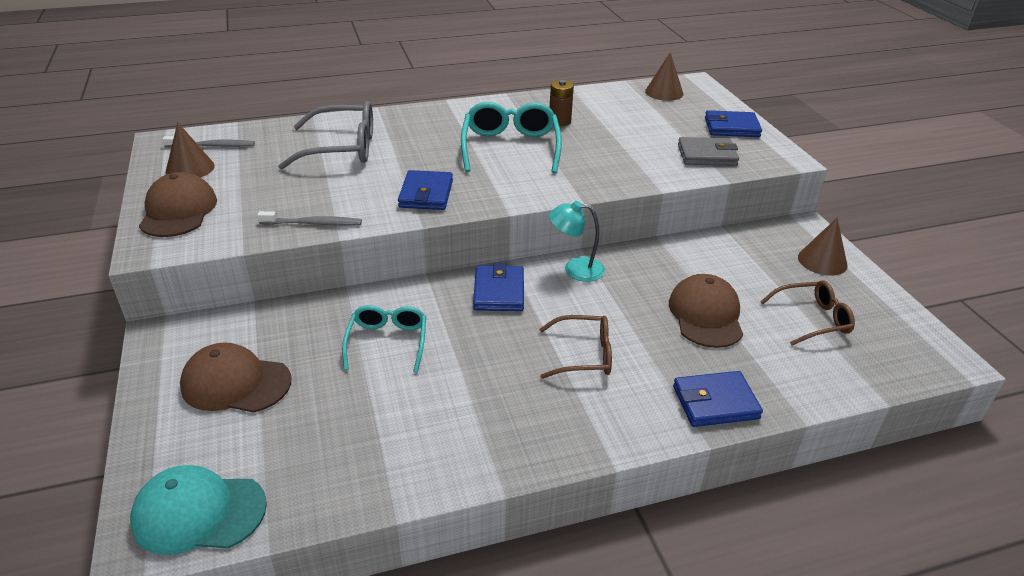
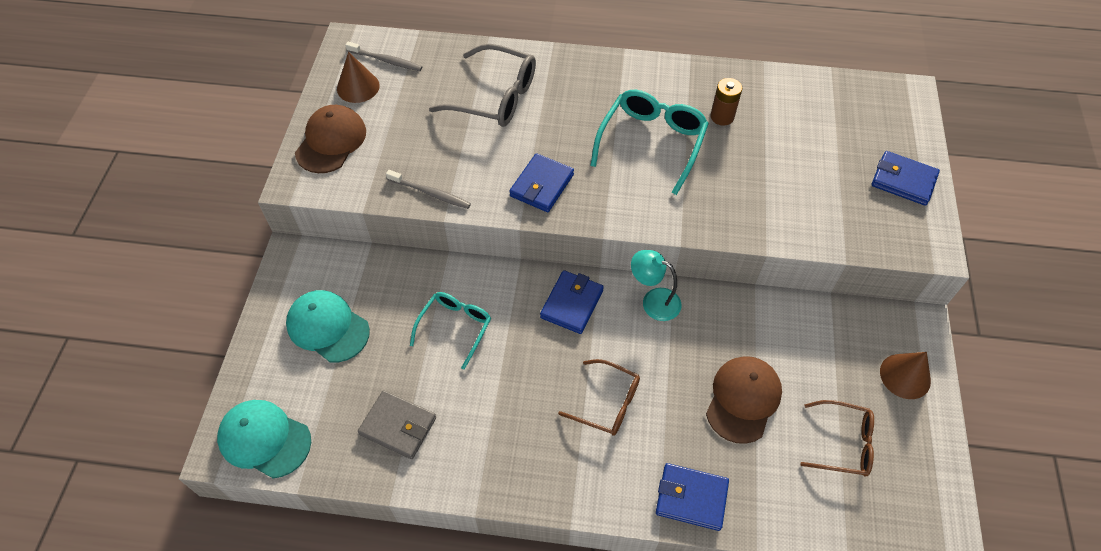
camera: 25 degrees right, 20 degrees up
(236, 383) = (328, 327): brown cap -> turquoise cap
(664, 92) = (863, 100): brown cone -> none
(707, 155) = (847, 216): grey wallet -> grey wallet (398, 426)

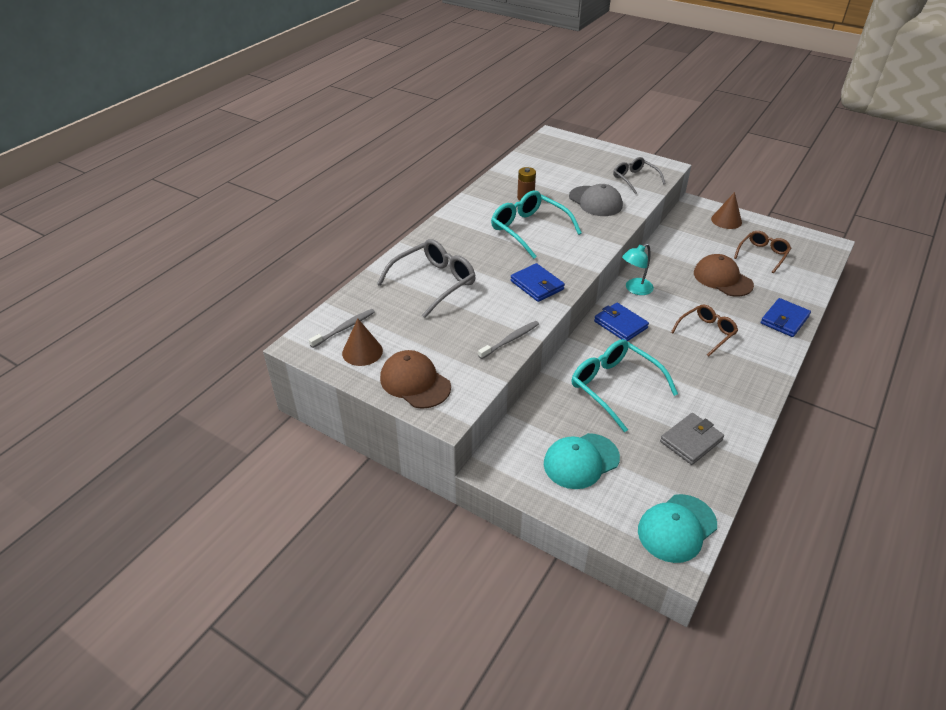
camera: 65 degrees left, 15 degrees down
(455, 327) = (614, 387): turquoise glasses -> turquoise glasses, size x1.56
(767, 189) = (595, 201): none -> grey cap
(862, 217) = (634, 179): none -> grey glasses
(903, 181) = (615, 159): blue wallet -> none

